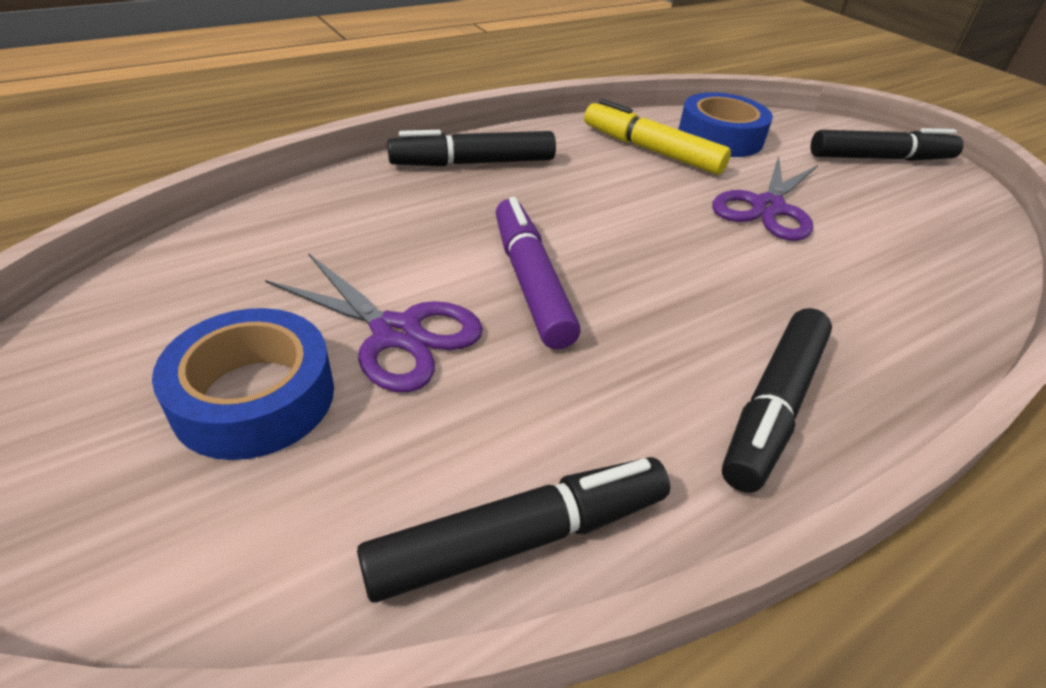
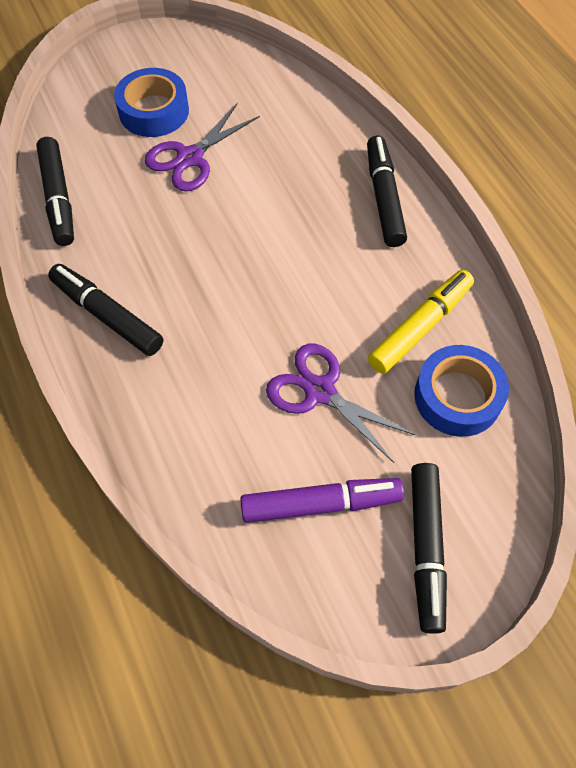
camera: 100 degrees right, 20 degrees up
(531, 282) = (229, 219): purple marker -> purple marker (321, 504)

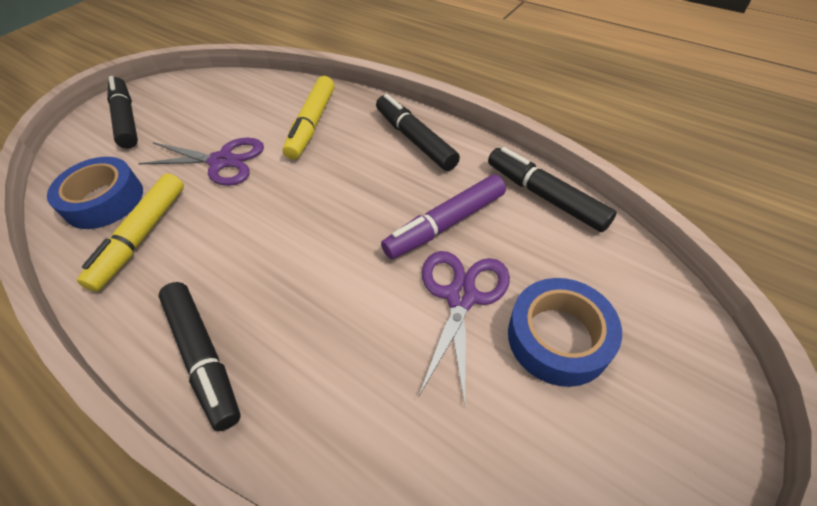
camera: 155 degrees right, 10 degrees down
(107, 315) = (415, 139): black marker -> black marker turned 135 degrees counterclockwise
(197, 399) = (312, 124): none -> yellow marker
(321, 504) = (202, 112): purple marker -> purple marker (445, 224)

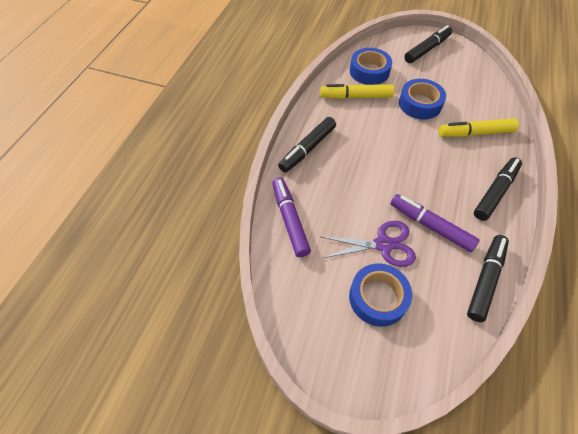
camera: 70 degrees right, 5 degrees up
(222, 161) = (420, 104): purple scissors -> blue tape
(358, 447) = (290, 220): none -> purple marker

